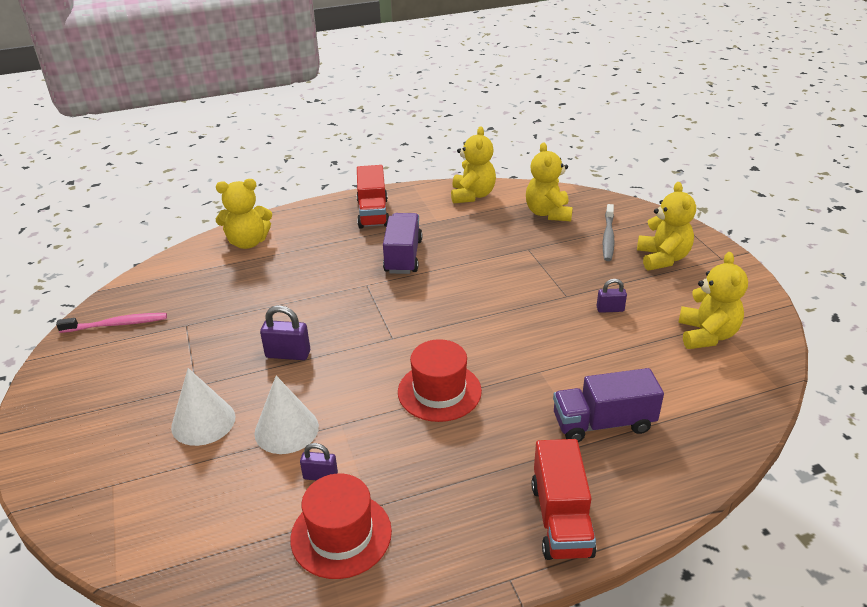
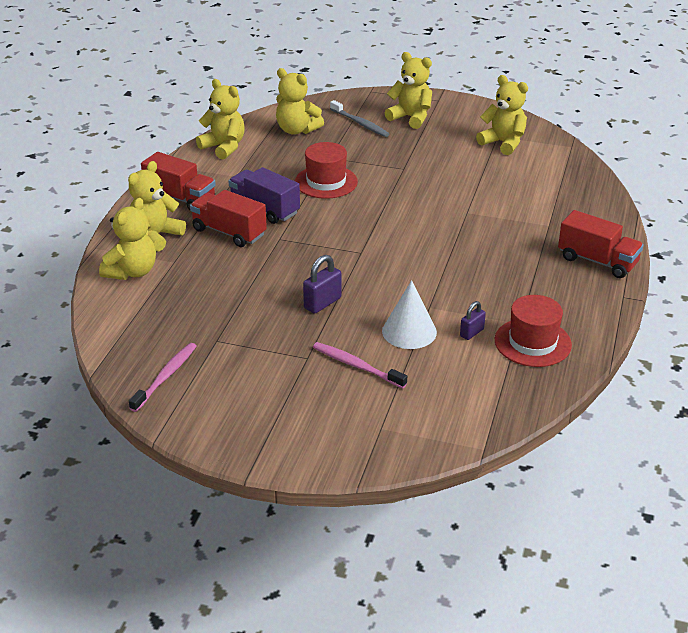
camera: 55 degrees left, 0 degrees up
(203, 422) = (357, 366): white cone -> pink toothbrush
(307, 229) = (155, 236): none -> yellow teddy bear
(348, 257) = (229, 232): none -> red truck
(439, 391) = (442, 256): red hat -> red hat (326, 182)
(603, 423) = (538, 213): purple truck -> none
(610, 309) = (438, 160): purple padlock -> none

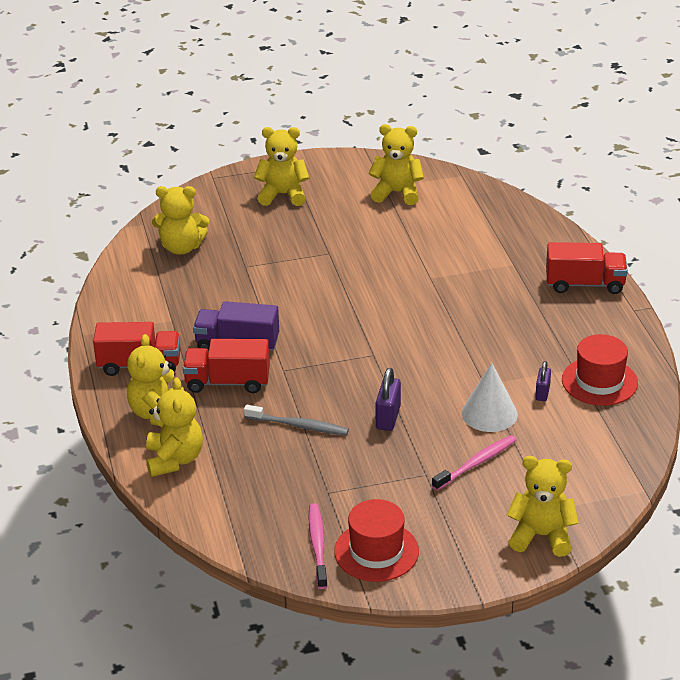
camera: 30 degrees left, 0 degrees up
(224, 147) = (125, 293): yellow teddy bear -> yellow teddy bear (541, 536)
(326, 182) = (268, 294): red hat -> red hat (376, 551)
(357, 366) = (476, 463): pink toothbrush -> pink toothbrush turned 135 degrees clockwise
(360, 123) = (238, 218): grey toothbrush -> grey toothbrush (298, 425)

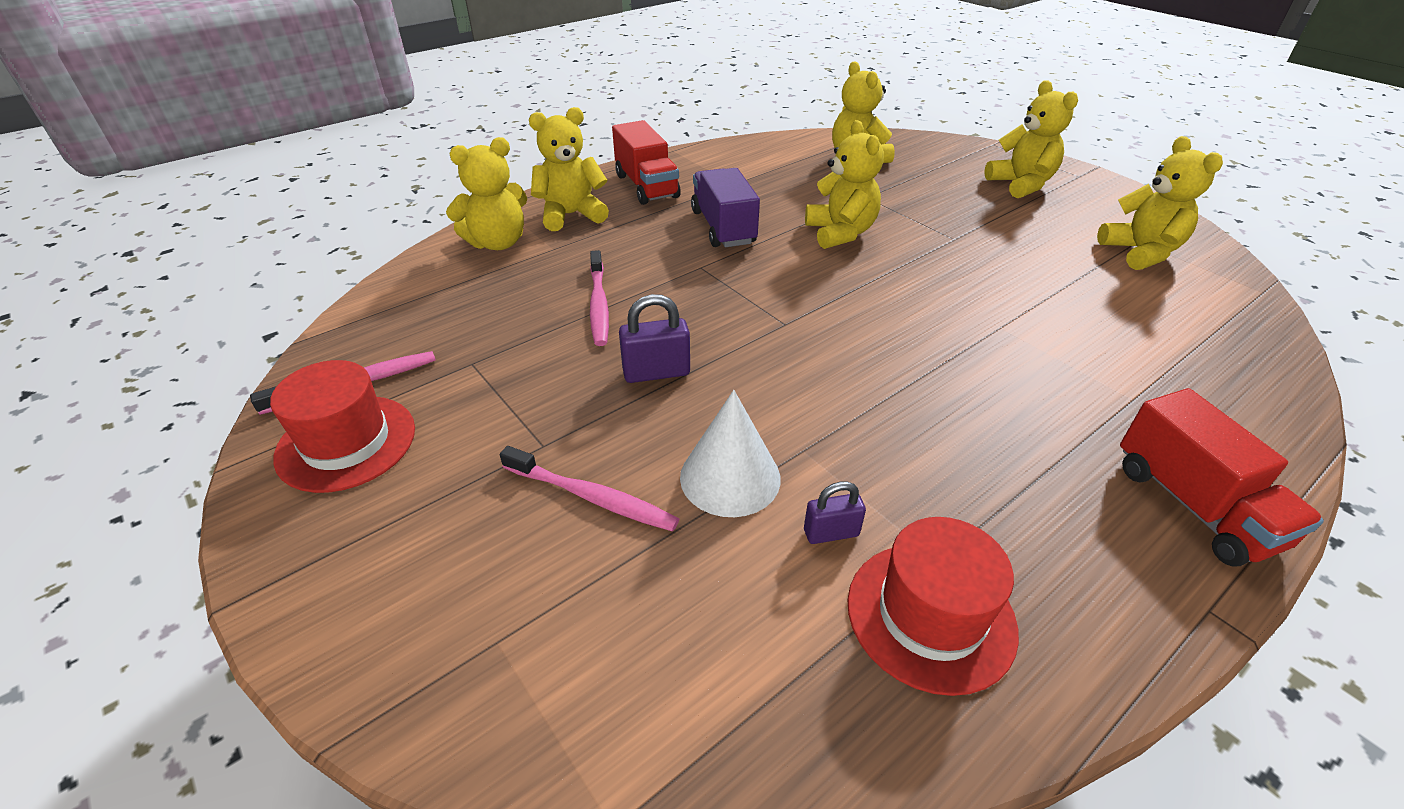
camera: 65 degrees right, 5 degrees up
(228, 382) = (652, 238): red truck -> none
(298, 425) = (599, 304): grey toothbrush -> pink toothbrush
(541, 536) = (411, 653): yellow teddy bear -> yellow teddy bear (840, 233)

